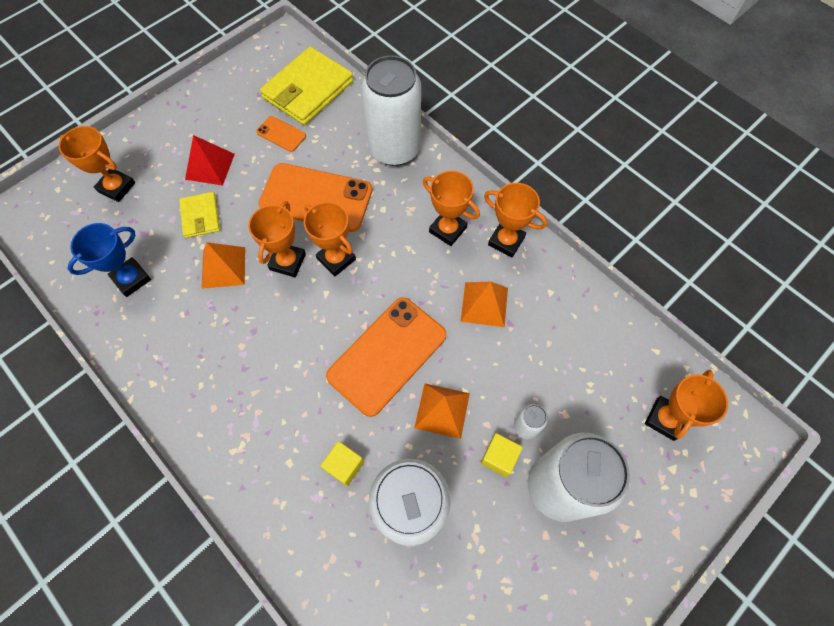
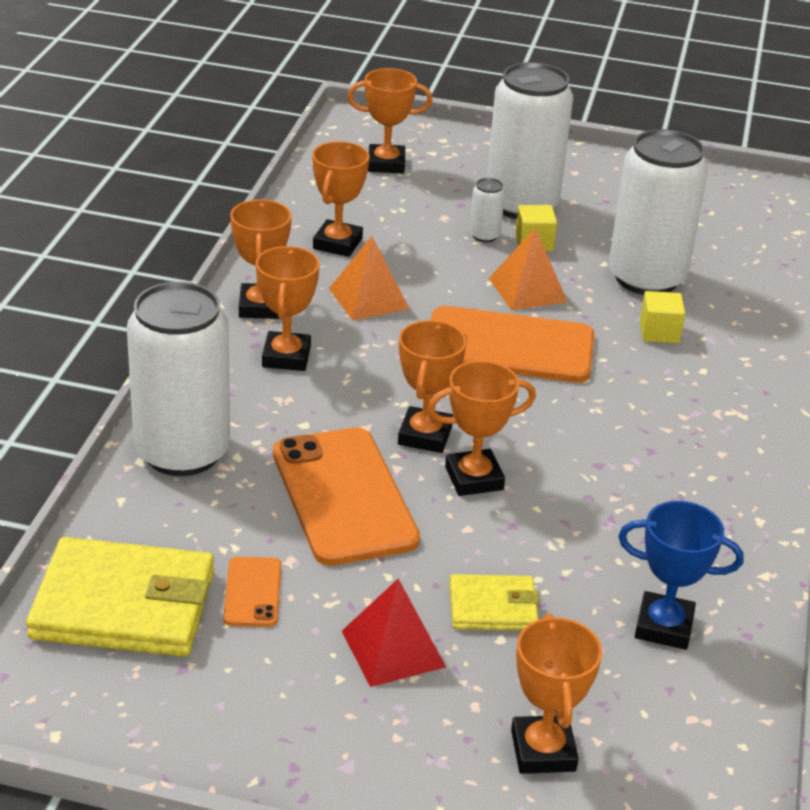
camera: 125 degrees left, 30 degrees down
(200, 216) = (492, 607): yellow wallet -> yellow wallet turned 45 degrees clockwise
(223, 267) = (546, 537): orange pyramid -> none
(560, 321) = (337, 243): none -> orange trophy

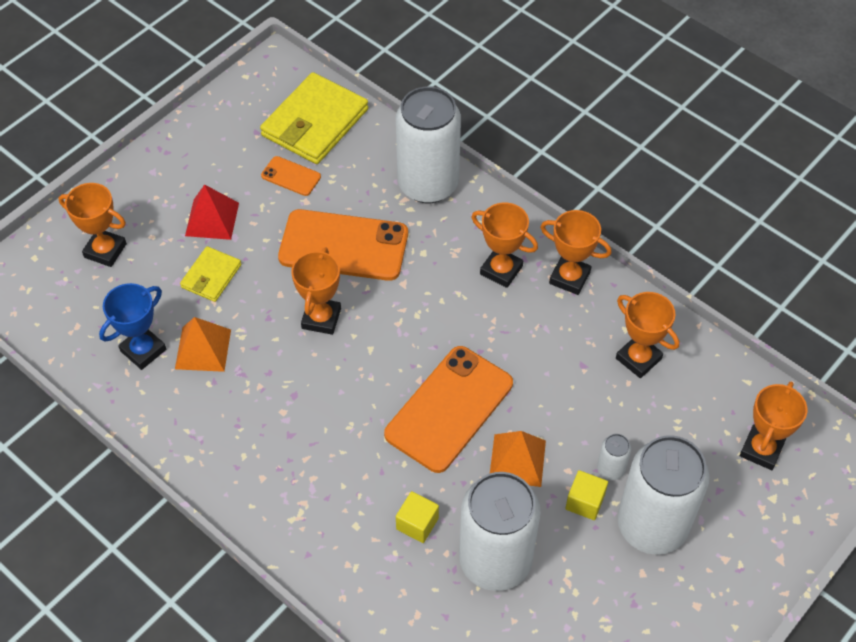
camera: 120 degrees right, 20 degrees up
(368, 298) = (552, 347): orange pyramid -> orange pyramid (203, 349)
(425, 435) = (377, 311): orange trophy -> none

